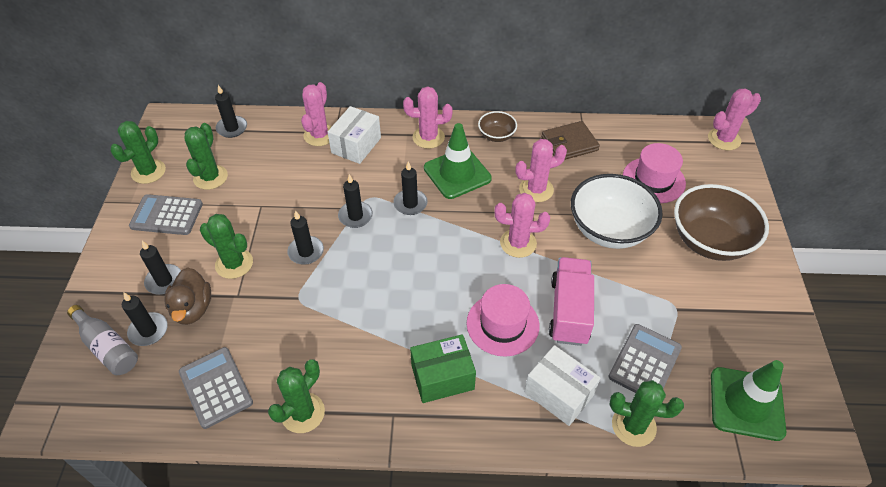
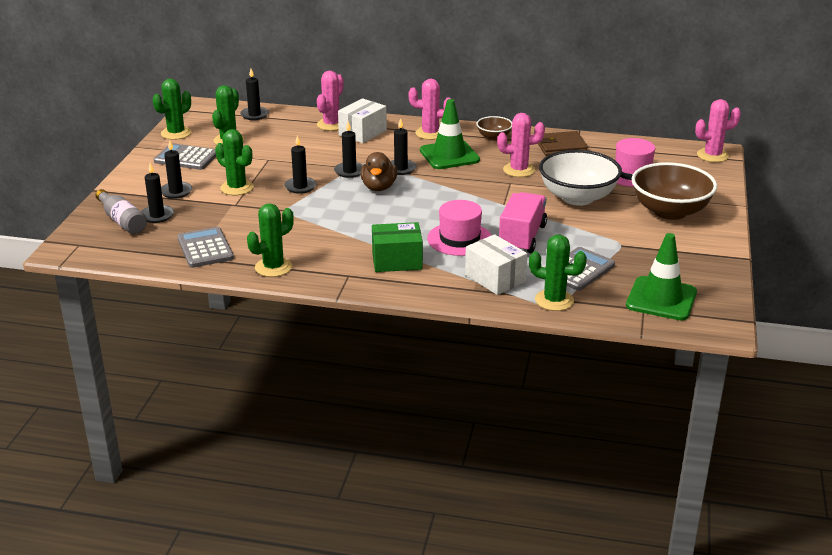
camera: 10 degrees right, 20 degrees down
(193, 309) = (196, 208): brown duck -> brown duck (379, 187)
(518, 243) = (490, 198): pink cactus -> none

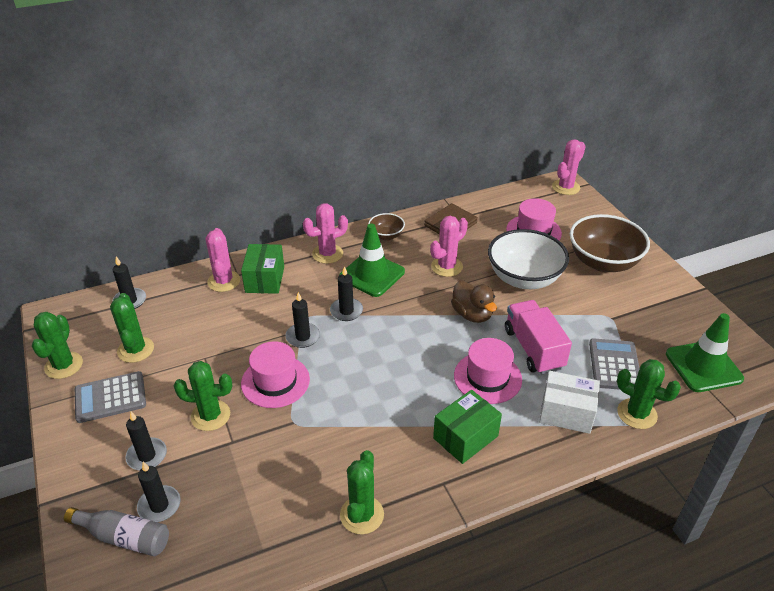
camera: 35 degrees left, 10 degrees up
(205, 248) = (263, 527): grey calculator -> none
(300, 187) = (275, 381): black candle -> pink hat
(362, 133) = (265, 279): white box -> green box
(379, 187) = (351, 345): brown duck -> brown duck (472, 314)
(554, 300) = (637, 414): green cactus -> green cactus turned 45 degrees clockwise

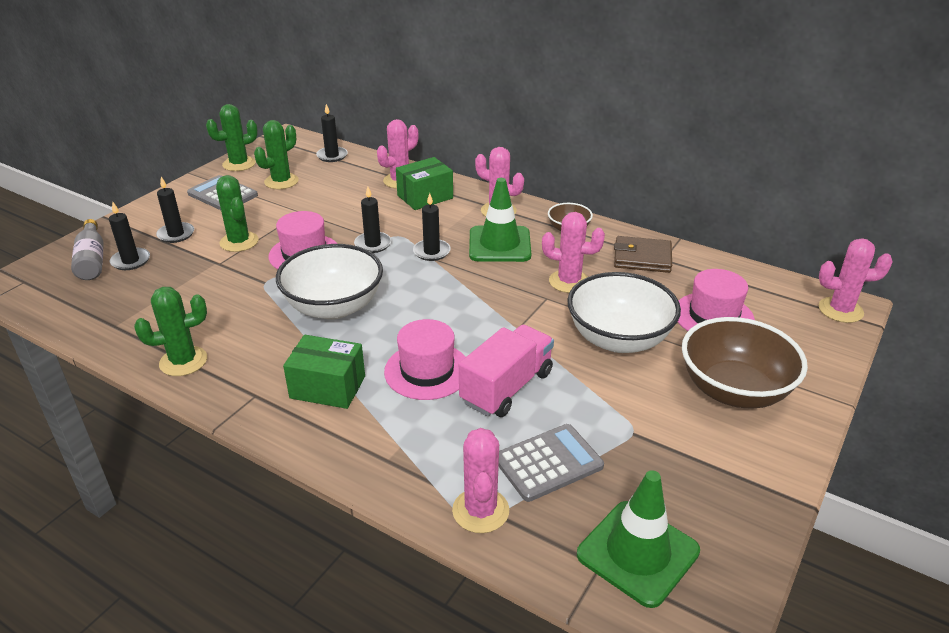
camera: 55 degrees right, 5 degrees down
(368, 394) = (334, 307): none -> white bowl
(472, 314) = (513, 325): brown duck -> none
(566, 413) = (427, 448): white box -> none
(637, 414) = (480, 511): green cactus -> pink cactus

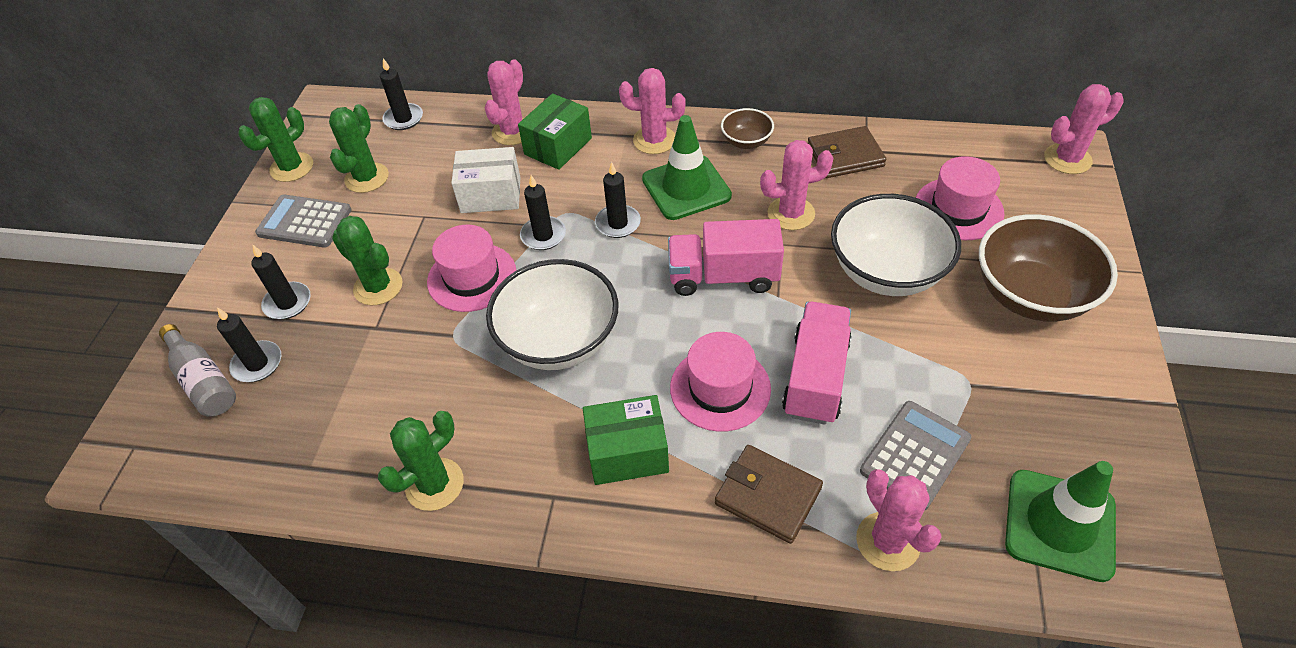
camera: 20 degrees left, 15 degrees up
(355, 212) = (491, 195): none -> white box
(409, 448) = (768, 496): none -> brown wallet
(484, 305) = (723, 276): none -> pink truck

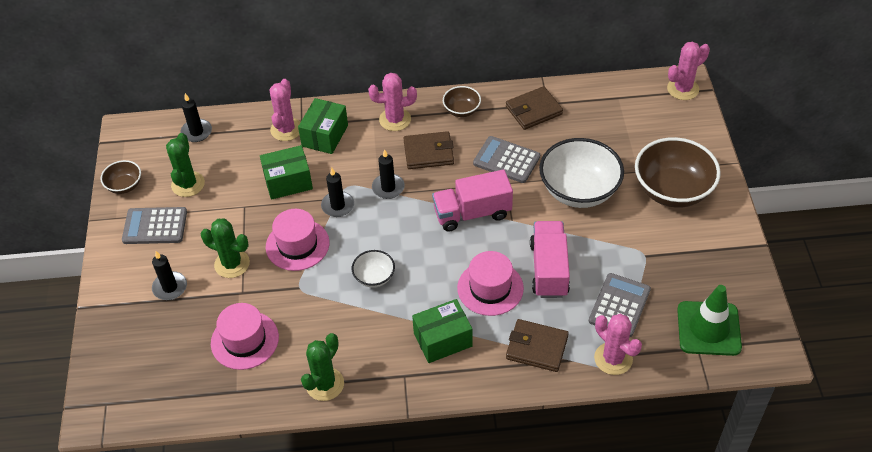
camera: 15 degrees left, 0 degrees up
(203, 381) = (134, 352): grey bottle -> none
(257, 364) = (168, 333): black candle -> none
(292, 167) = (125, 186): green cactus -> brown bowl
(491, 195) = (288, 182): white box -> green box
(559, 340) = (374, 277): white bowl -> white bowl, size x0.49
(686, 188) = (428, 153): green traffic cone -> brown wallet
(791, 214) = (506, 160): pink cactus -> grey calculator
(958, 209) = (617, 138): pink hat -> pink hat (245, 340)

